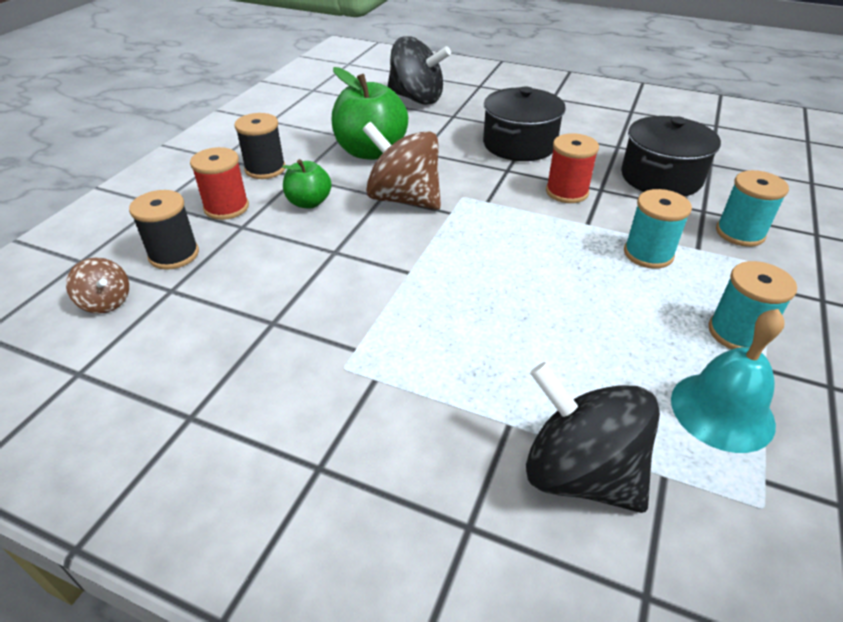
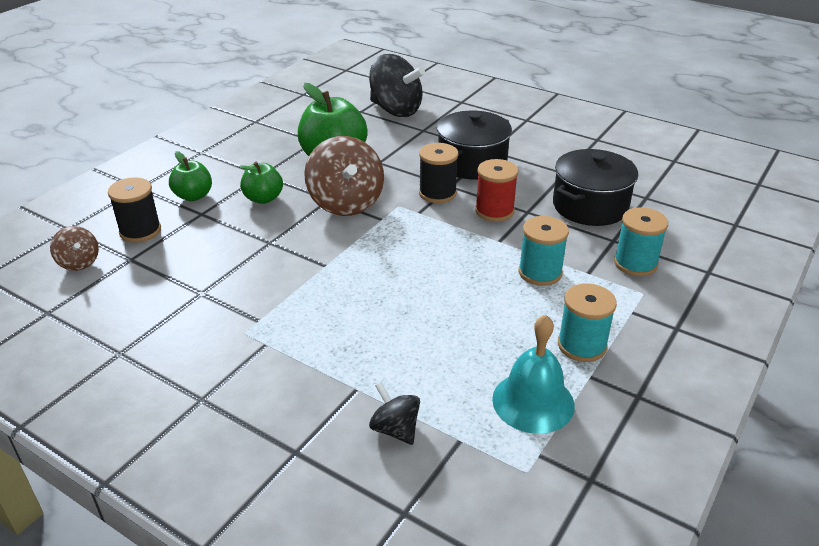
camera: 10 degrees right, 5 degrees down
(226, 207) = (193, 196): red spool -> green apple
(265, 169) = (236, 165): black spool -> black spool (437, 193)
(404, 199) = (346, 203): brown spinning top -> brown spinning top turned 150 degrees counterclockwise
(580, 473) = (395, 429): black spinning top -> black spinning top, size x0.51

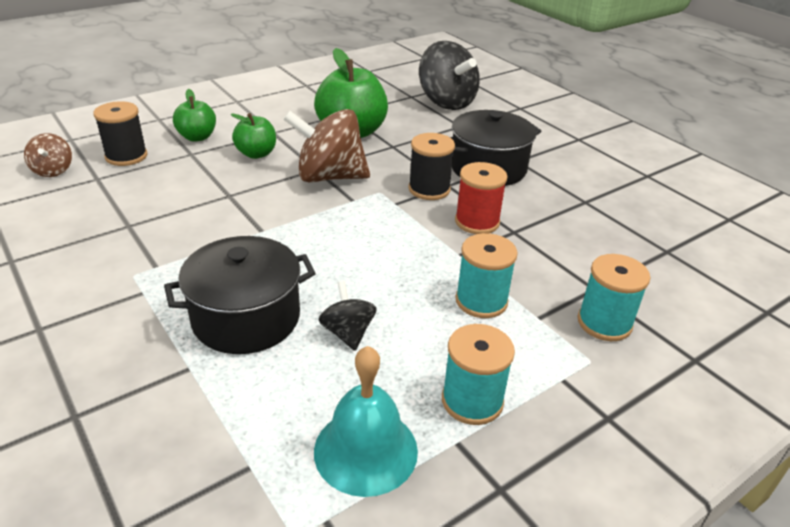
camera: 20 degrees right, 0 degrees up
(346, 203) = (329, 177): brown spinning top -> brown spinning top turned 90 degrees clockwise
(395, 429) = (191, 428): black spinning top -> black spinning top (348, 333)
(590, 206) = (591, 244): black pot -> black pot (246, 318)

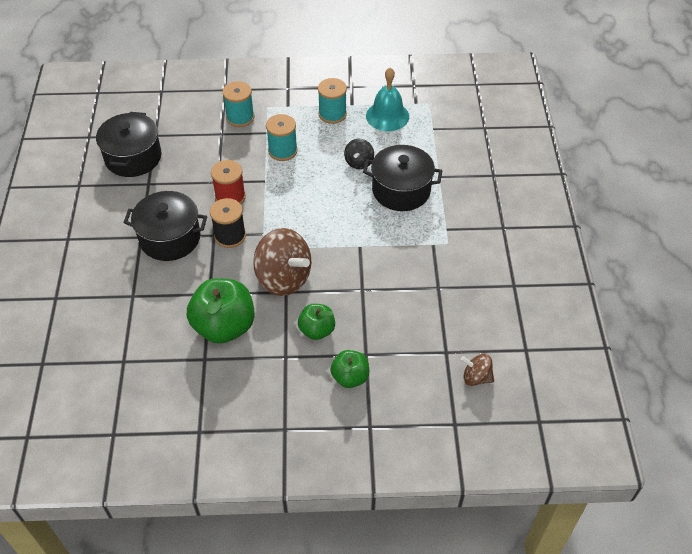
camera: 145 degrees left, 15 degrees up
(53, 170) = (476, 377): brown spinning top -> brown spinning top turned 90 degrees counterclockwise
(126, 156) = (416, 373): black spool -> none
(446, 102) = (105, 335): black spinning top -> none
(645, 218) = (133, 157): none -> black pot

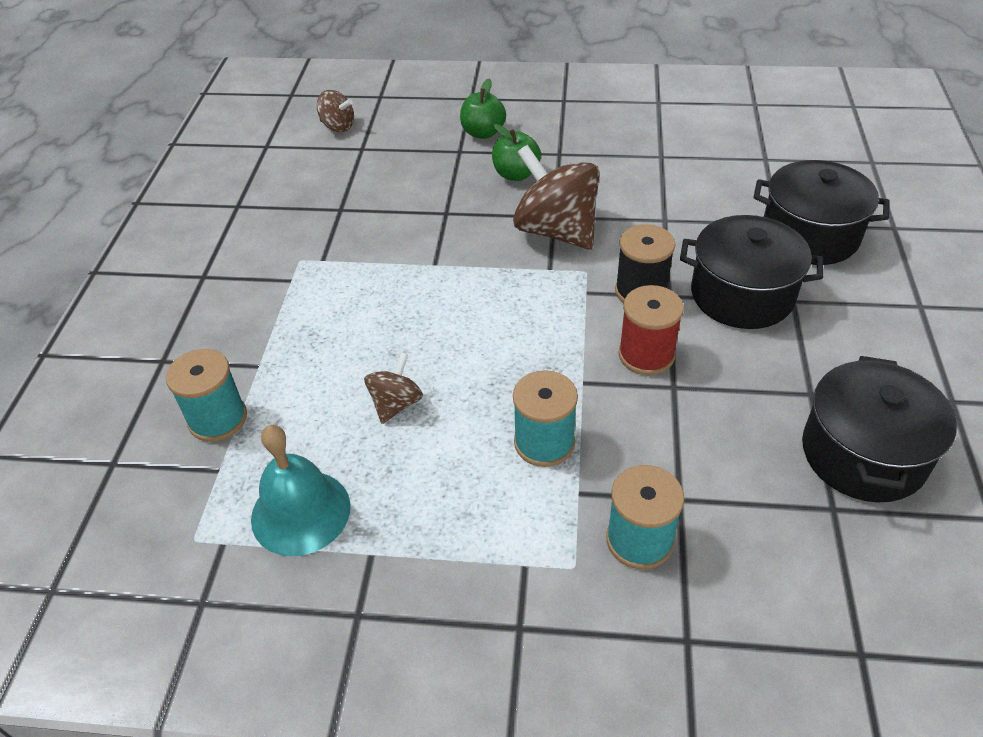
camera: 170 degrees left, 5 degrees down
(224, 326) = (639, 184): green apple -> none
(332, 114) = (422, 529): turquoise spool -> turquoise spool (218, 419)
(359, 162) = (396, 404): black spinning top -> brown spinning top
(401, 190) = (337, 345): black pot -> black pot (809, 235)

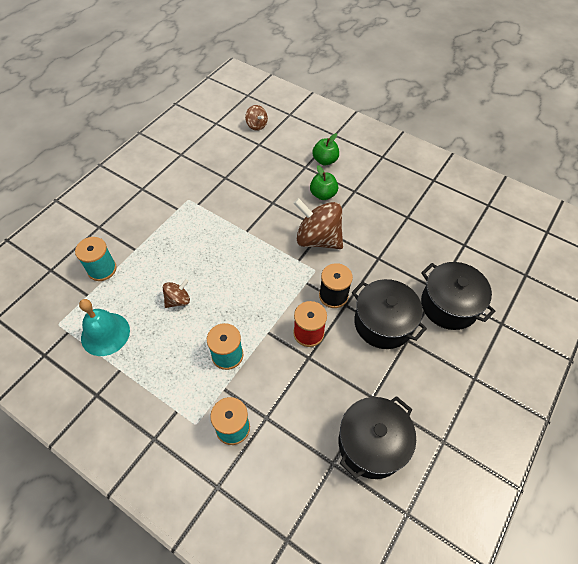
camera: 25 degrees right, 10 degrees up
(556, 231) = (318, 239): brown spinning top -> brown spinning top turned 45 degrees counterclockwise

